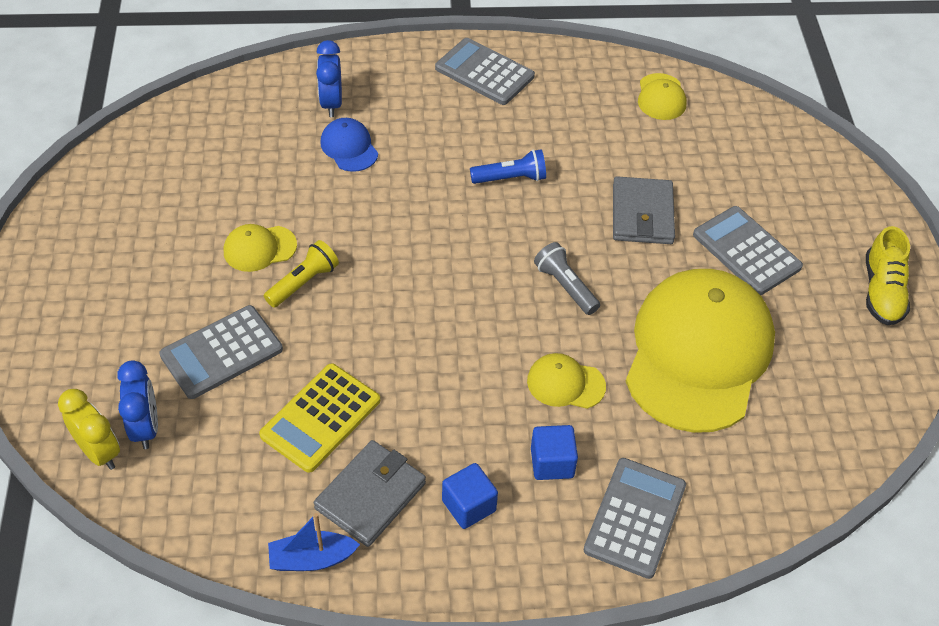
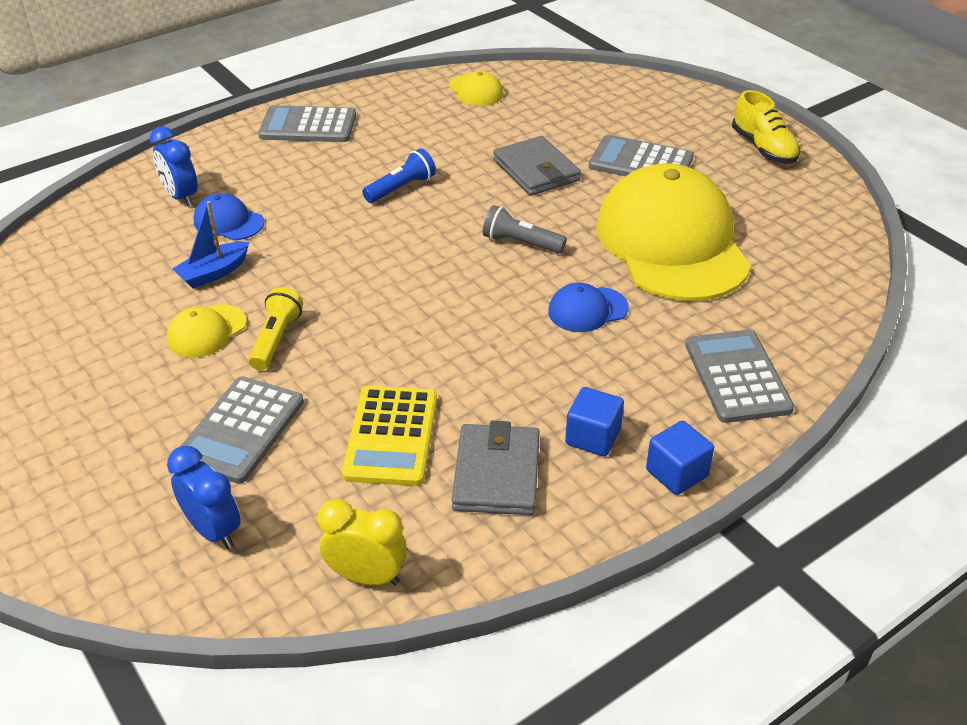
camera: 30 degrees left, 10 degrees down
(99, 452) = (178, 577): yellow clock -> yellow clock (367, 576)
(312, 559) = (488, 553): blue boat -> blue boat (214, 273)
(552, 463) = (632, 371): blue cube -> blue cube (676, 473)
(565, 383) = (587, 310): yellow cap -> blue cap

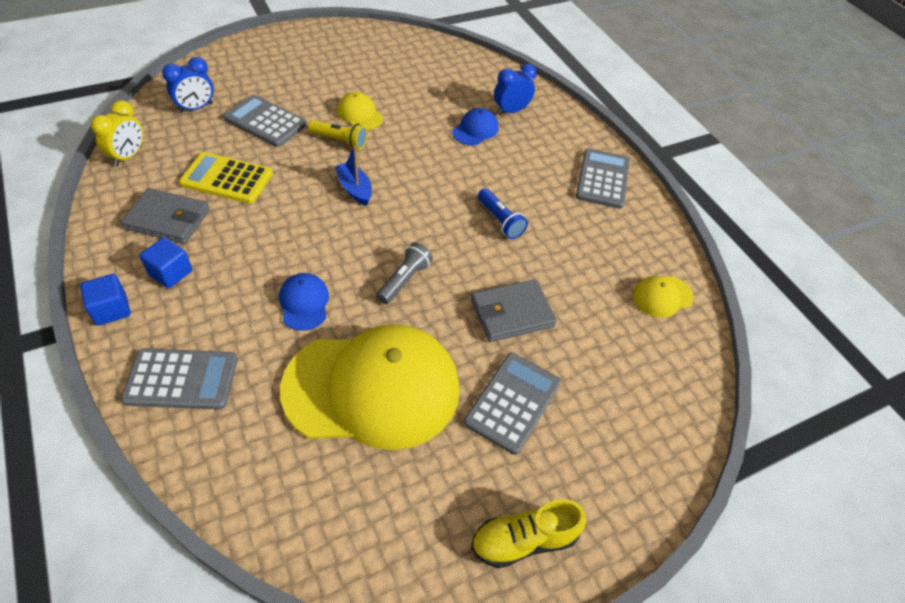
camera: 95 degrees right, 10 degrees up
(214, 273) = (418, 120): blue boat -> blue boat (354, 189)

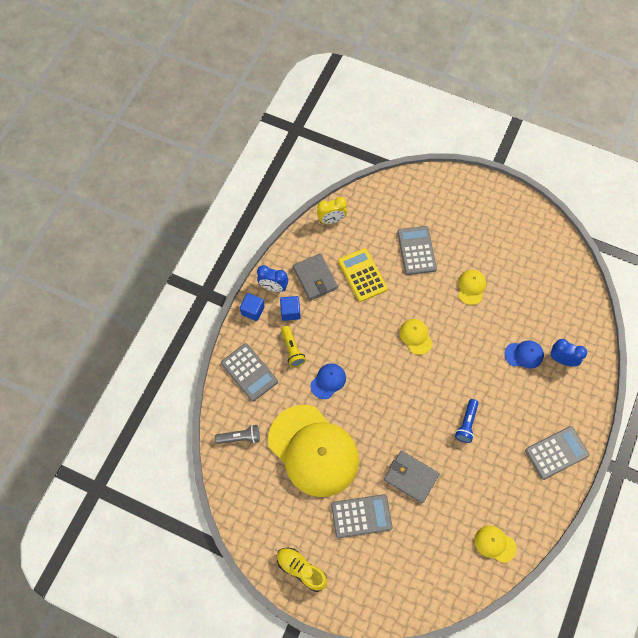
camera: 55 degrees right, 15 degrees up
(196, 108) = (391, 211): blue clock -> blue clock (273, 287)
(340, 141) = (441, 297): yellow flashlight -> yellow flashlight (292, 350)
(354, 189) = (415, 337): blue boat -> yellow cap
(404, 280) = (383, 412): grey flashlight -> grey flashlight (240, 437)

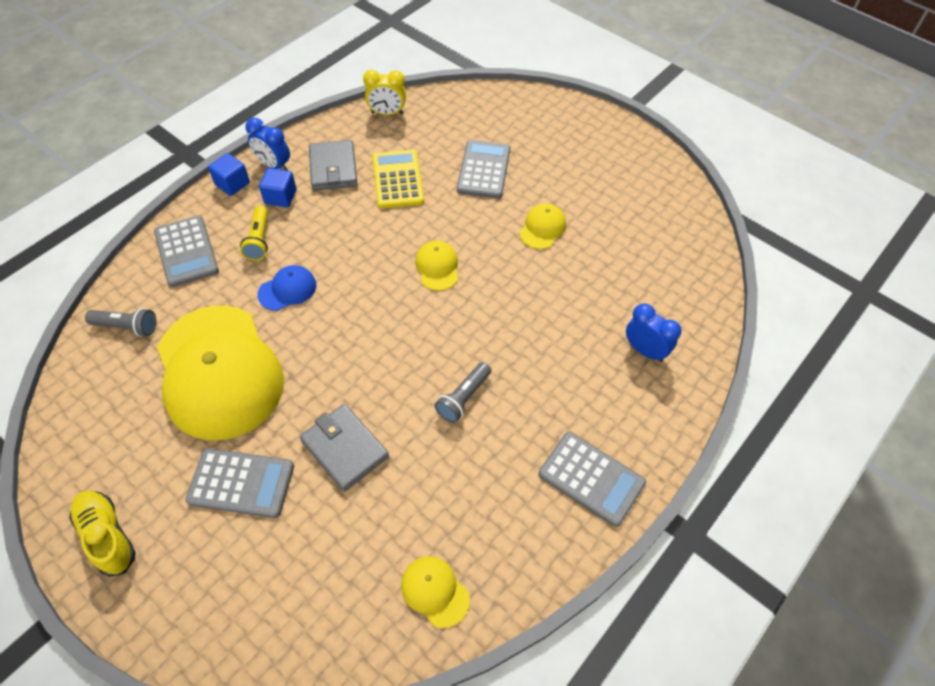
camera: 15 degrees right, 10 degrees down
(466, 424) = (463, 398): blue flashlight -> grey flashlight
(524, 354) = (588, 329): blue cap -> none
(556, 453) = (591, 479): grey calculator -> grey calculator turned 45 degrees clockwise

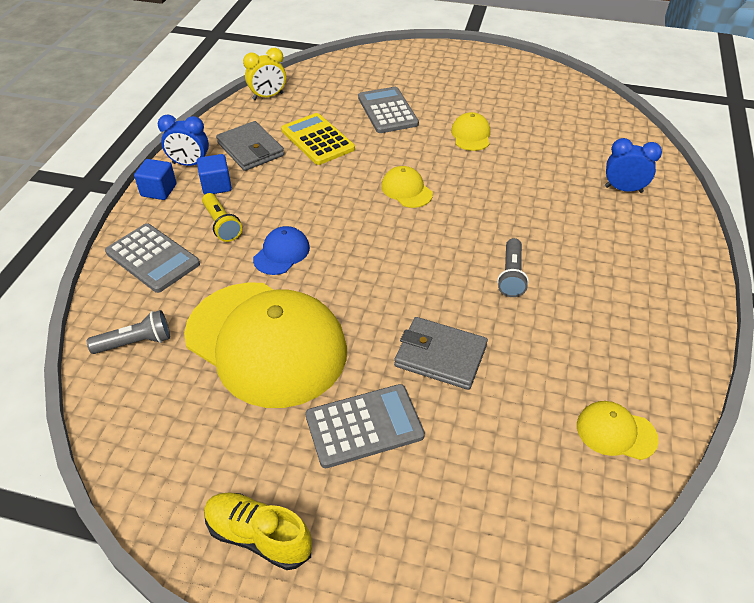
camera: 25 degrees left, 10 degrees down
(591, 479) = (664, 292): grey calculator -> none

